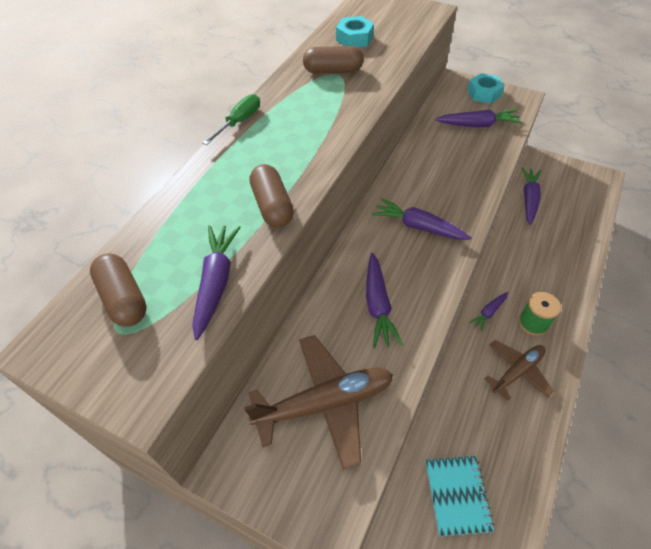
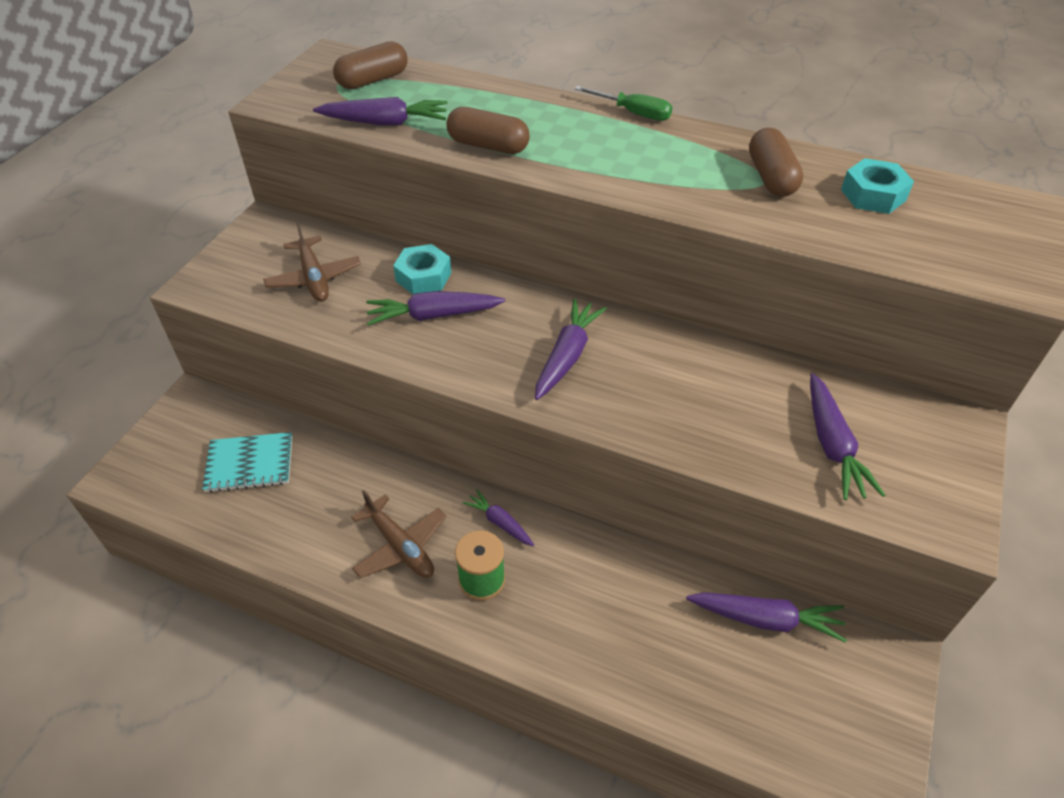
camera: 85 degrees right, 5 degrees down
(272, 206) = (488, 146): brown capsule -> brown capsule turned 45 degrees clockwise
(325, 403) = (314, 278): brown plane -> brown plane, size x0.66
(484, 93) = (942, 465): turquoise nut -> turquoise nut (423, 277)

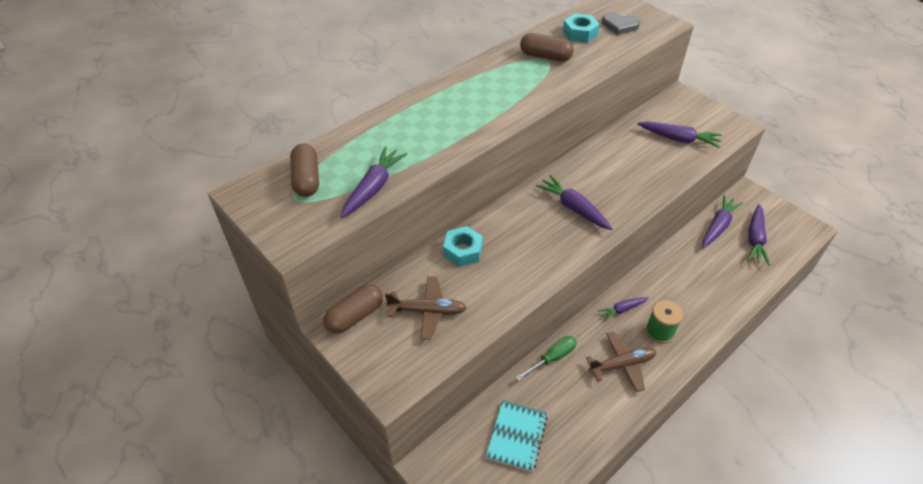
camera: 65 degrees left, 0 degrees up
(433, 315) = (505, 257): purple carrot -> purple carrot (755, 239)
(488, 146) = (440, 147): brown capsule -> brown capsule (355, 316)
(633, 113) = (447, 79): green screwdriver -> green screwdriver (552, 358)
(948, 231) = (619, 25): none -> grey heart

